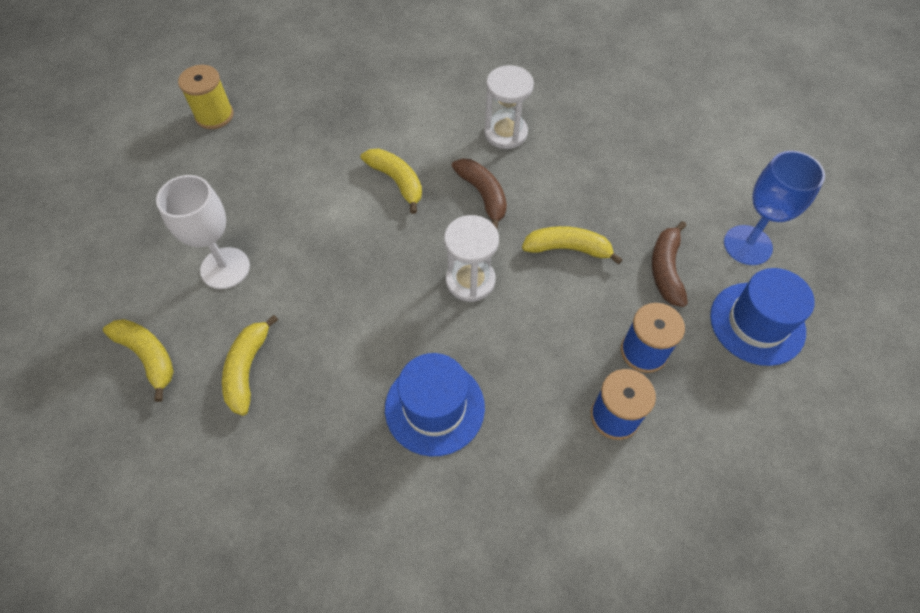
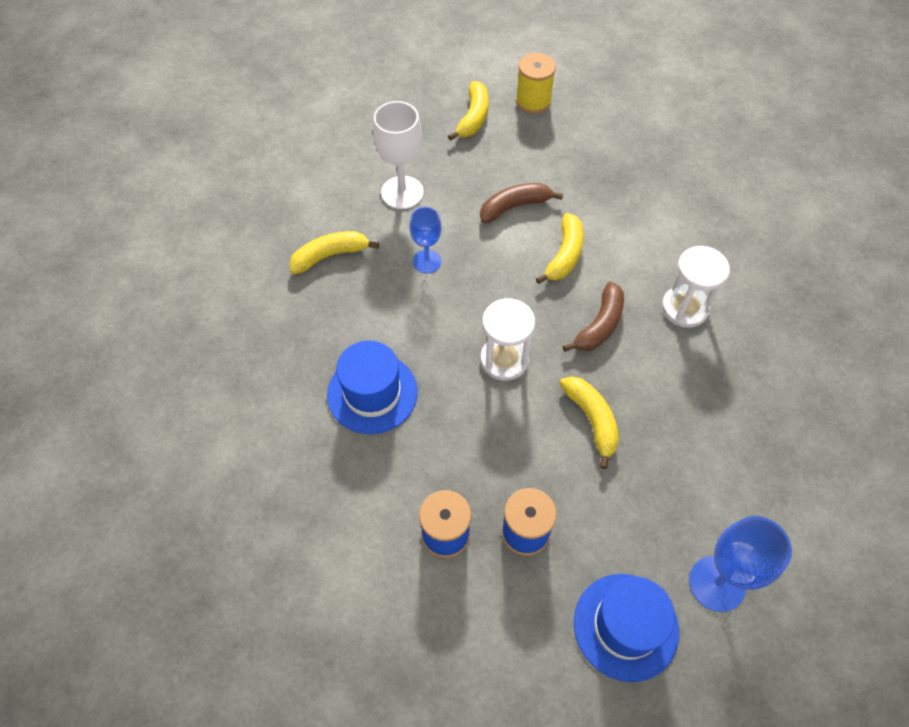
camera: 60 degrees right, 0 degrees up
(148, 356) = (304, 193): yellow banana -> yellow banana (473, 117)
(322, 288) = (427, 261): none -> blue goblet
(666, 270) = (629, 516): brown banana -> brown banana (514, 207)

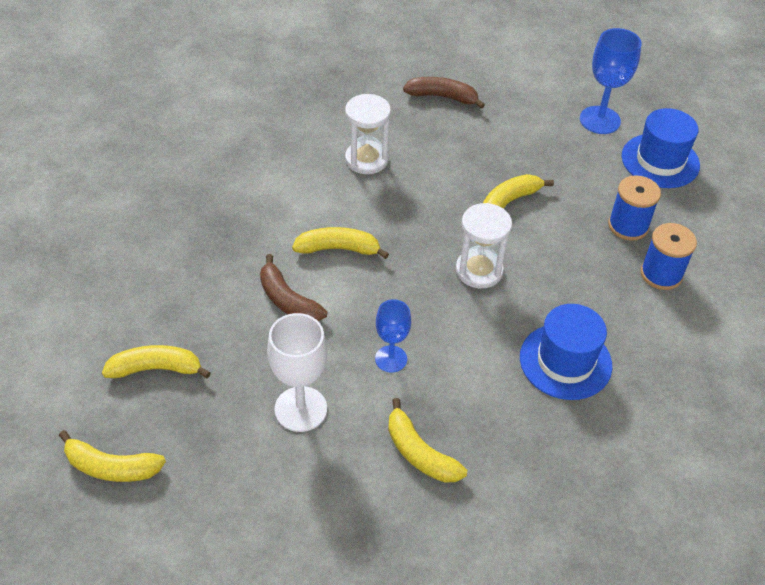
camera: 110 degrees left, 10 degrees down
(398, 85) = (111, 467): none -> yellow banana
(533, 101) = (114, 316): yellow spool -> none
(599, 325) = (410, 211): brown banana -> brown banana (442, 97)

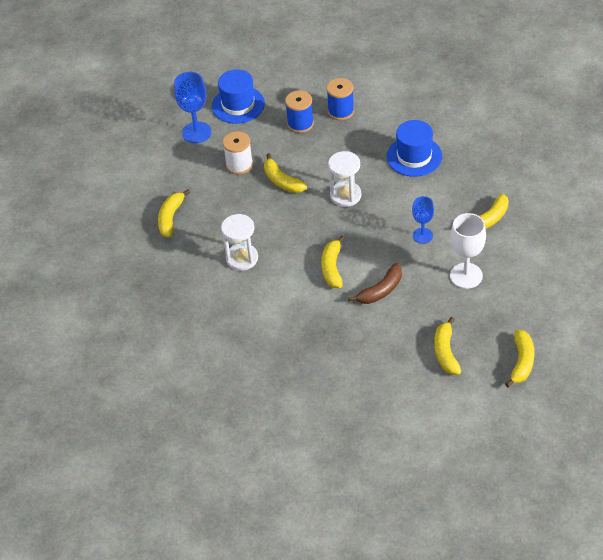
camera: 85 degrees left, 0 degrees up
(442, 97) = (171, 218): brown banana -> yellow banana
(539, 160) = (239, 165): none -> white spool

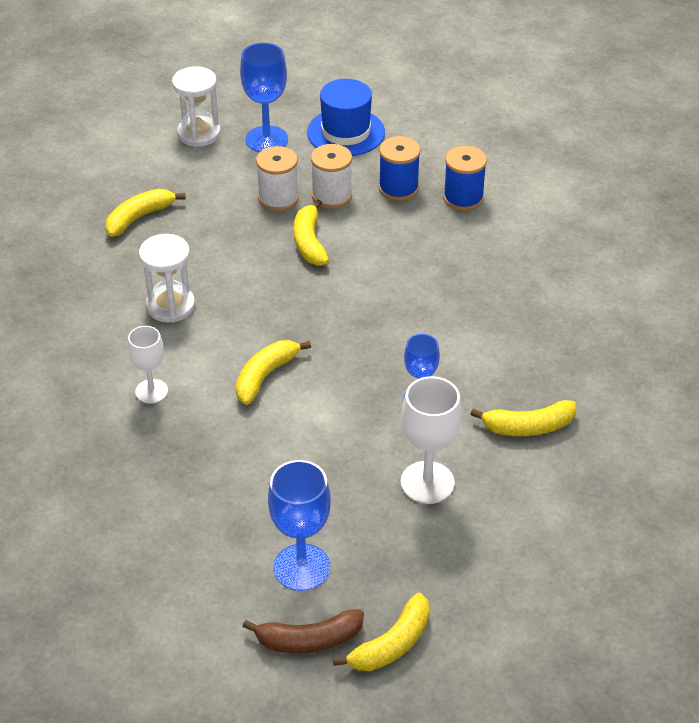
camera: 30 degrees right, 5 degrees down
(268, 147) = (331, 196): none -> white spool
(280, 310) = (151, 391): none -> white goblet
(345, 195) = (369, 298): white hourglass -> white hourglass (199, 133)
(381, 290) = (297, 438): brown banana -> brown banana (309, 640)
(414, 156) = (504, 297): blue hat -> none
(446, 352) = (301, 567): yellow banana -> blue goblet

